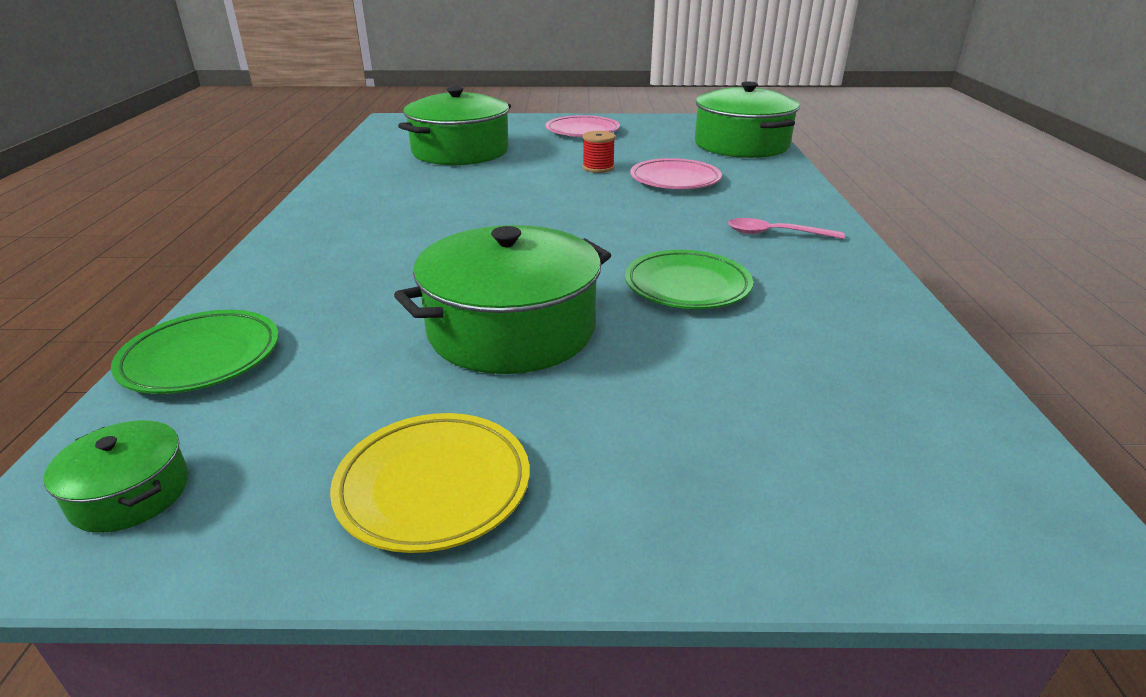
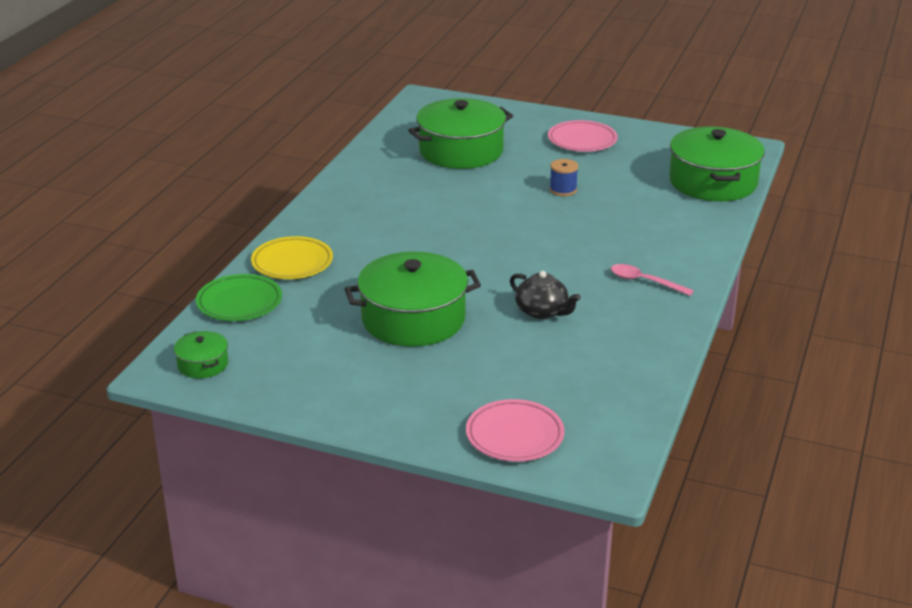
camera: 20 degrees right, 0 degrees up
(433, 486) = (334, 390): yellow plate -> yellow plate (292, 263)
(598, 168) = (563, 190): red spool -> blue spool
(675, 180) = (615, 215): pink plate -> pink plate (514, 436)
(687, 286) = (542, 311): green plate -> black teapot

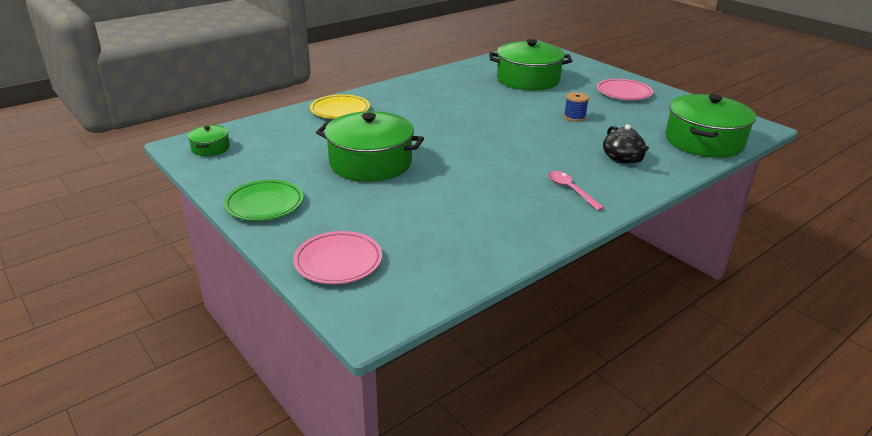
camera: 30 degrees right, 0 degrees up
(239, 303) = (279, 122): green plate -> green plate (264, 204)
(542, 311) = (466, 185): black teapot -> black teapot (622, 158)

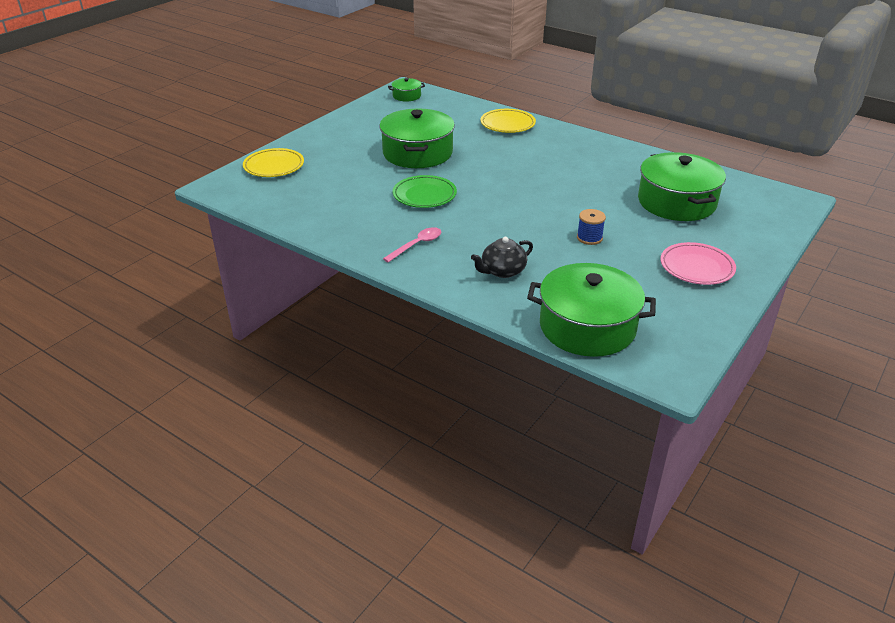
camera: 75 degrees right, 5 degrees up
(264, 204) = (336, 130): green plate -> green plate (424, 195)
(338, 262) = (274, 166): pink plate -> yellow plate

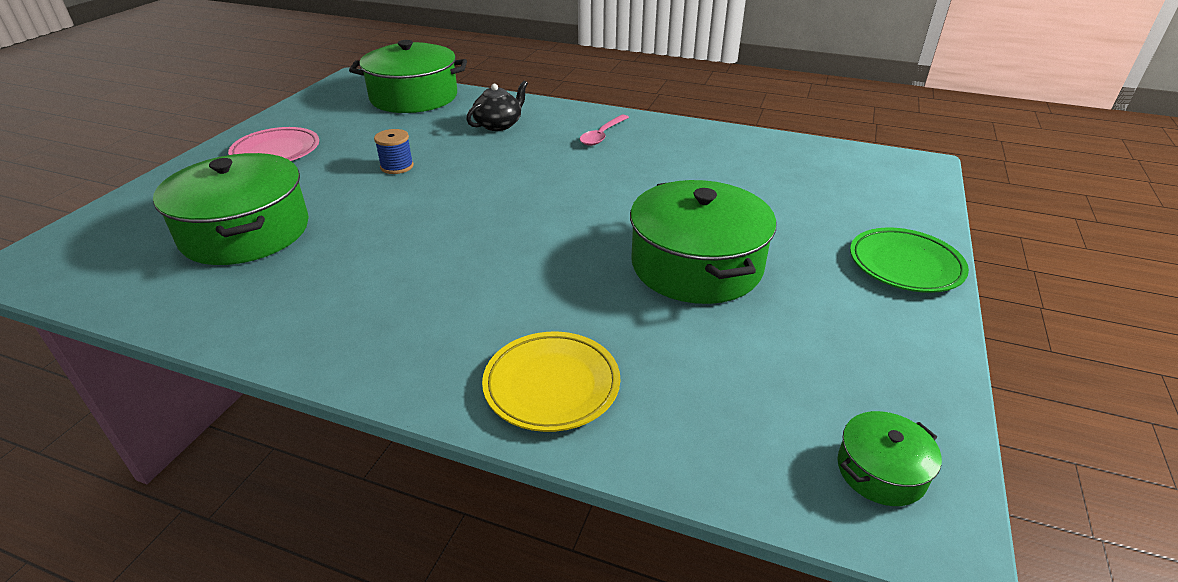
camera: 165 degrees right, 0 degrees up
(274, 166) = (891, 204): yellow plate -> none
(424, 195) = (631, 191): green plate -> green plate (905, 265)

